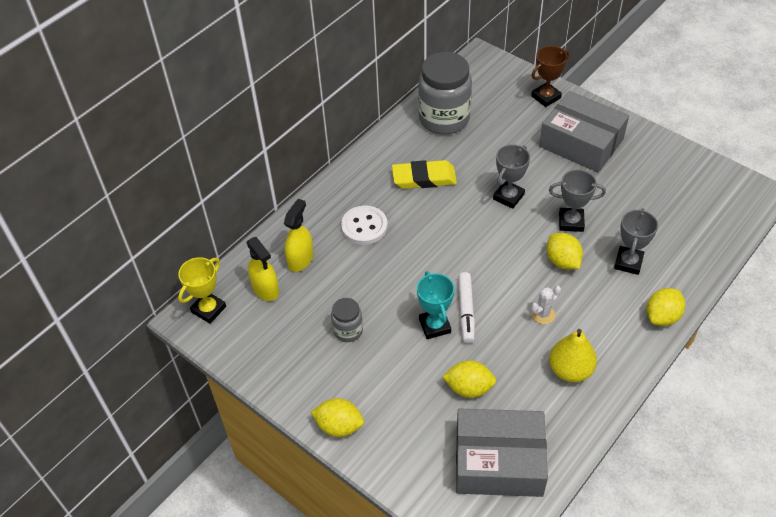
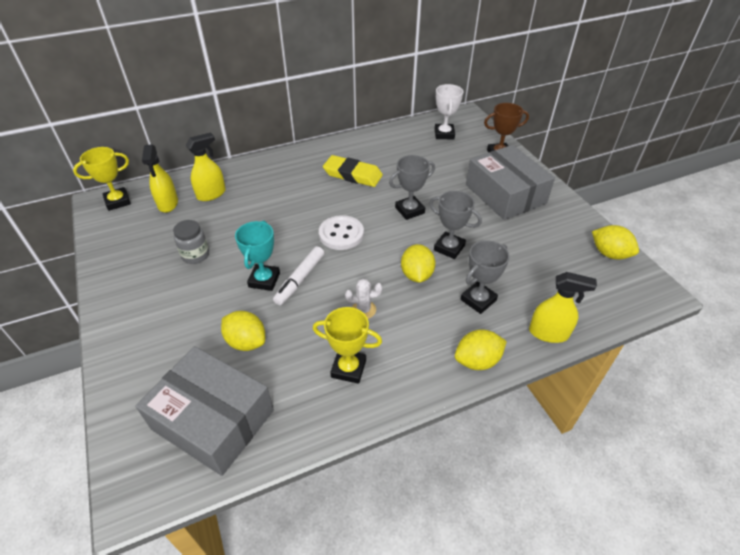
camera: 25 degrees right, 5 degrees down
(339, 426) = (117, 323): yellow lemon -> yellow lemon (609, 254)
(364, 226) = (277, 190): white button -> white button (341, 234)
(444, 119) = (403, 143): grey jar -> none
(477, 92) = (444, 134): none -> white trophy
(570, 370) = (348, 368): yellow pear -> yellow trophy
(699, 268) = (548, 333): none -> yellow spray bottle

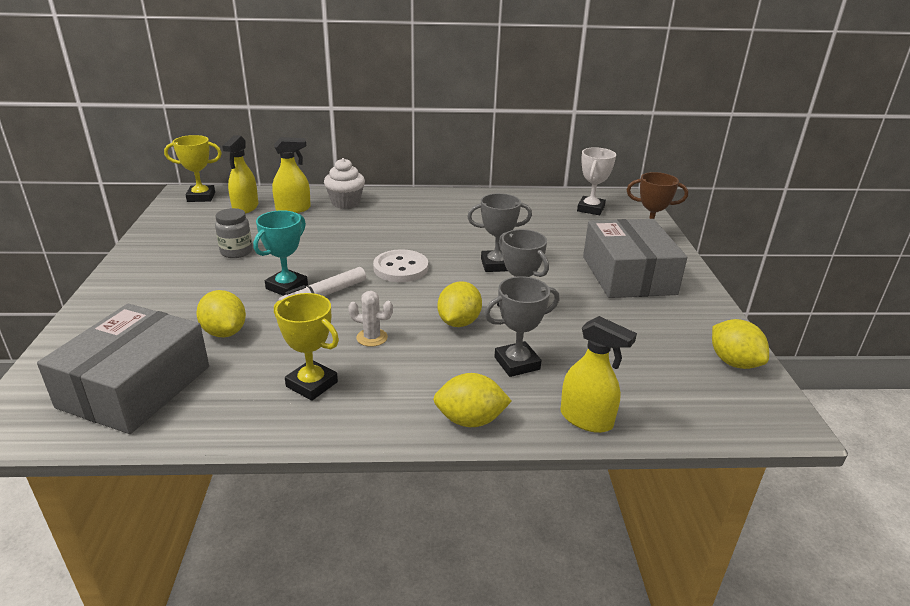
camera: 20 degrees right, 15 degrees down
(213, 419) = (135, 386): grey box -> grey box turned 60 degrees clockwise
(251, 175) = (345, 203): none -> white cupcake
(352, 175) = (454, 222): yellow eraser -> none

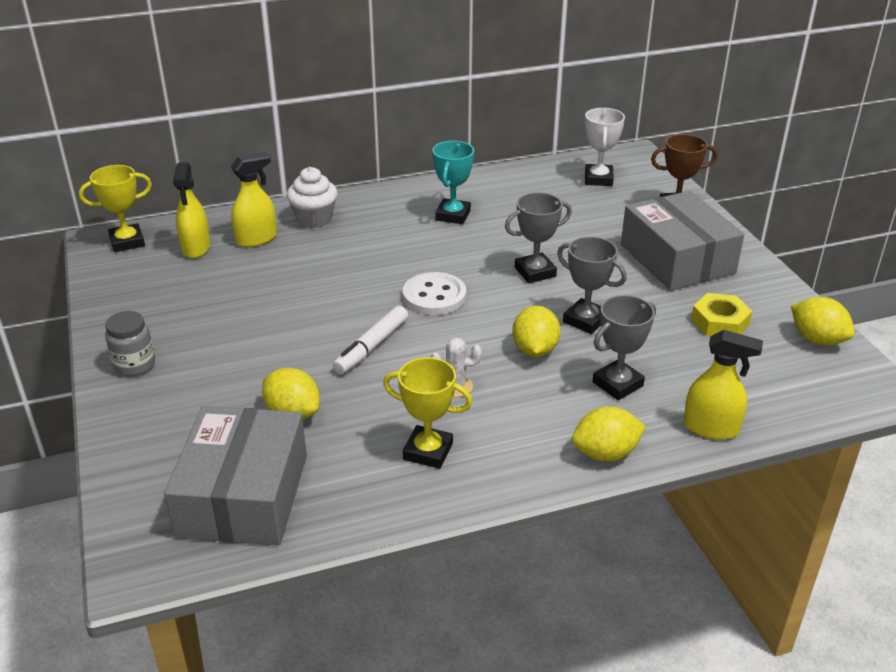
camera: 15 degrees left, 5 degrees up
(236, 252) = (230, 311): grey jar -> grey jar (134, 365)
(287, 287) = (322, 345): turquoise trophy -> turquoise trophy (453, 215)
(642, 330) = (719, 322): none -> yellow nut

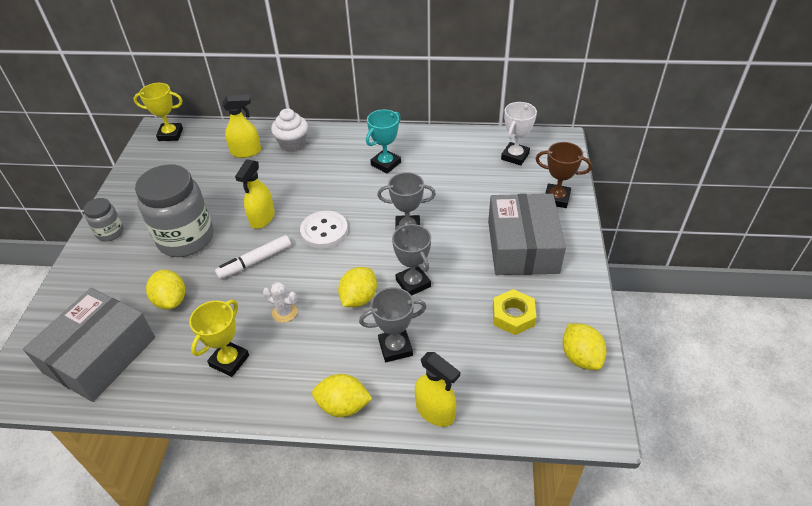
camera: 25 degrees right, 10 degrees up
(196, 248) = (206, 150): yellow spray bottle -> yellow spray bottle (262, 218)
(254, 346) = (186, 239): none -> grey jar
(428, 451) = (229, 360): yellow trophy -> yellow trophy turned 75 degrees clockwise

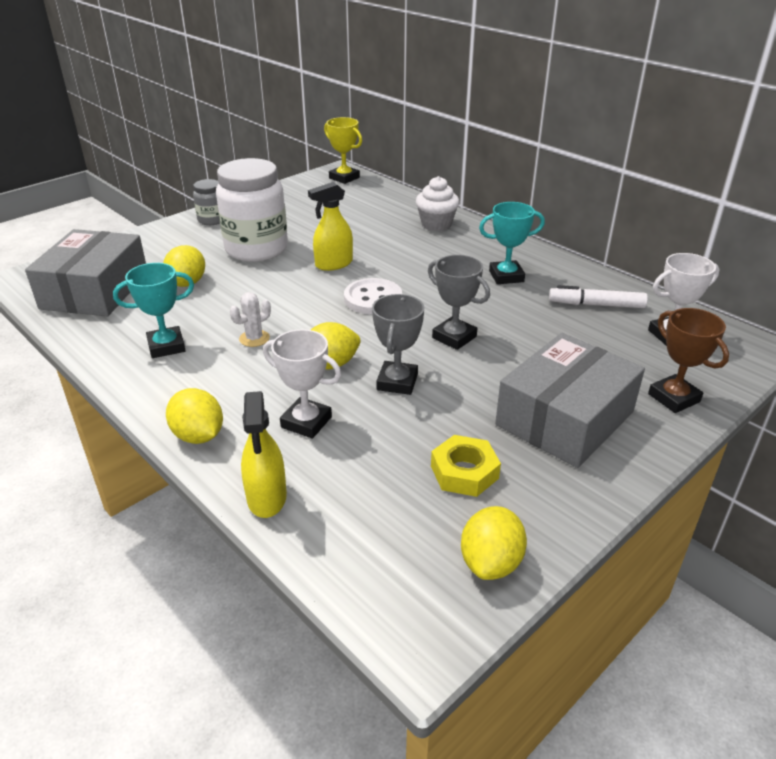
camera: 40 degrees right, 10 degrees down
(100, 355) = (95, 290): grey box -> grey box turned 60 degrees counterclockwise
(186, 239) = (256, 249): grey jar -> white jar
(229, 360) = (166, 346): yellow trophy -> turquoise trophy
(246, 152) = (387, 213): yellow spray bottle -> none
(255, 261) = (285, 291): white marker -> white marker (597, 305)
(284, 312) = (254, 338): white cactus -> white cactus turned 75 degrees clockwise
(395, 347) = (306, 422): grey trophy -> white trophy

